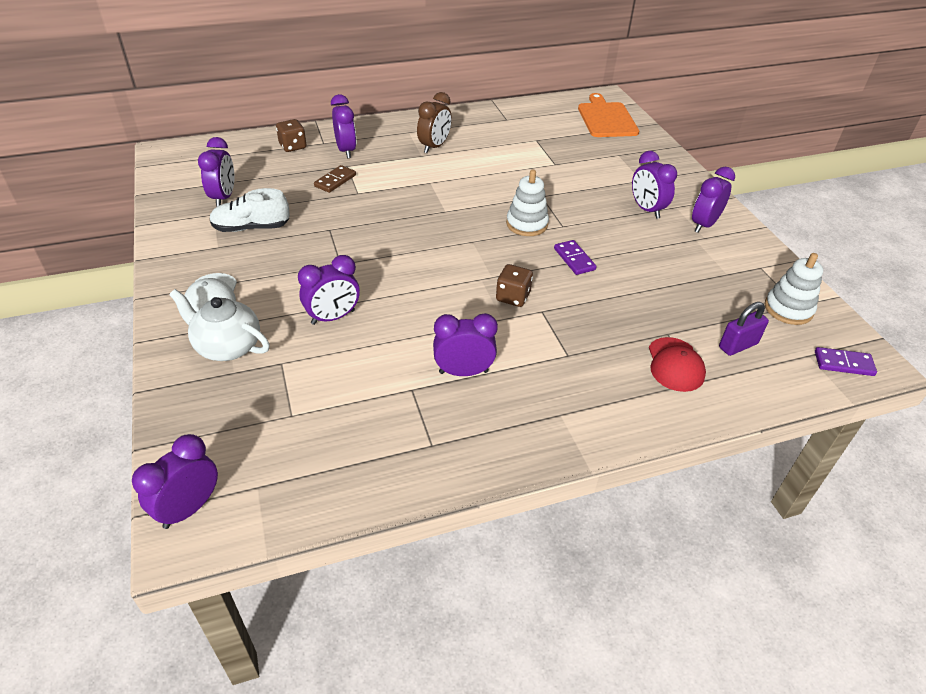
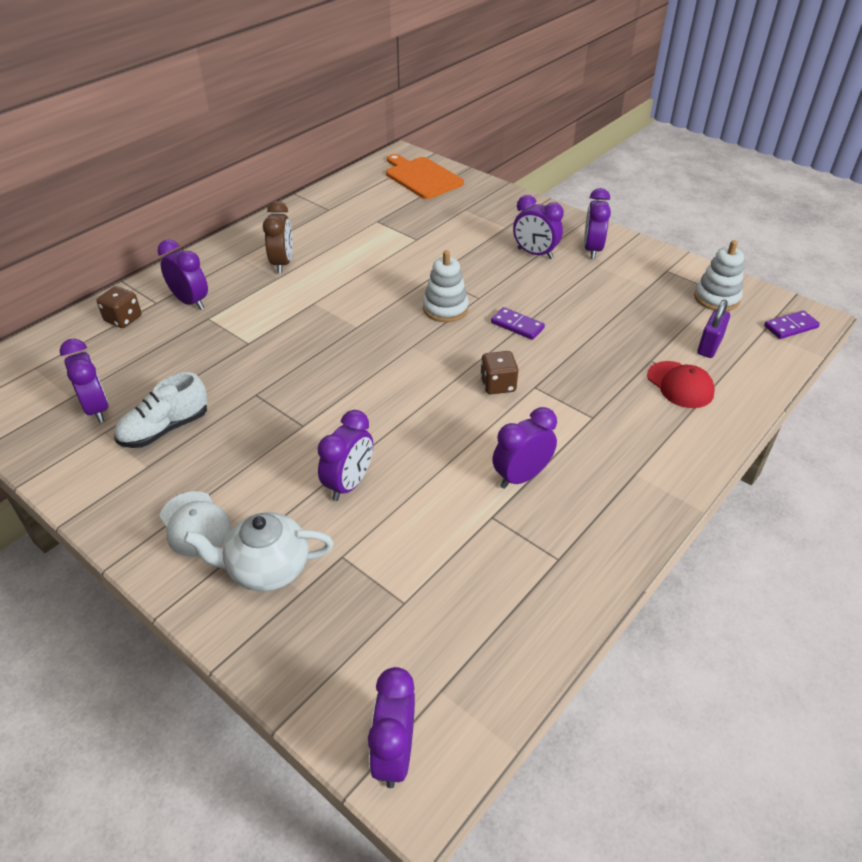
camera: 30 degrees left, 0 degrees up
(335, 181) = (210, 339): brown domino -> none

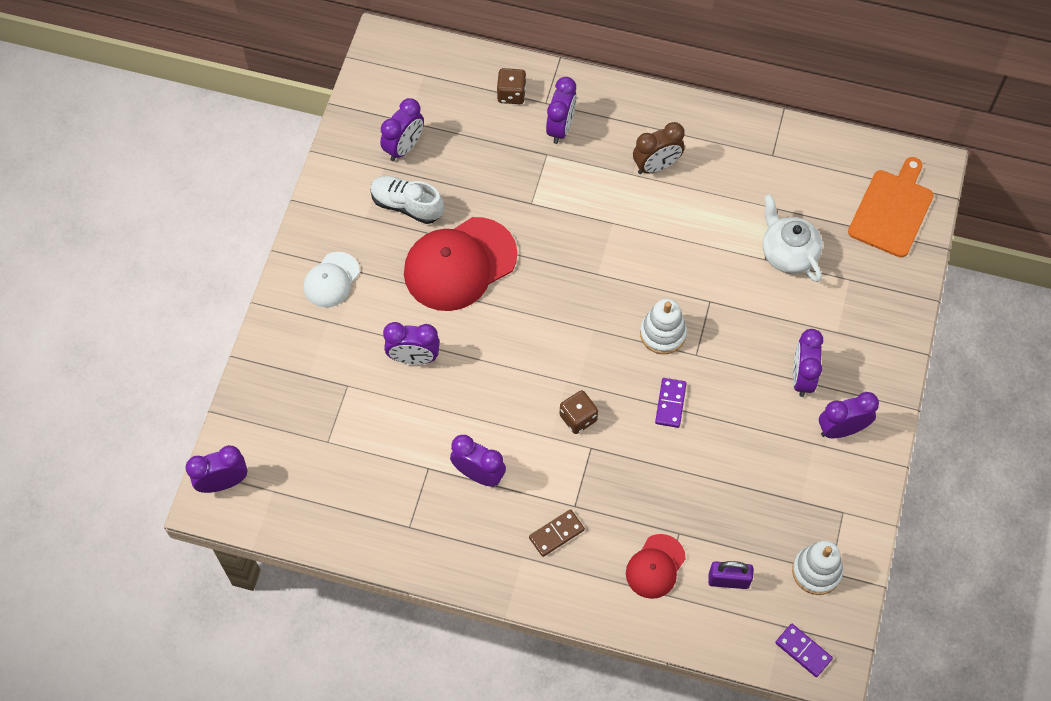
camera: 65 degrees right, 20 degrees up
(267, 568) = (316, 345): white teapot -> white teapot (788, 253)
(269, 412) = (459, 264): none -> red cap
(618, 440) = (556, 534): none -> brown domino

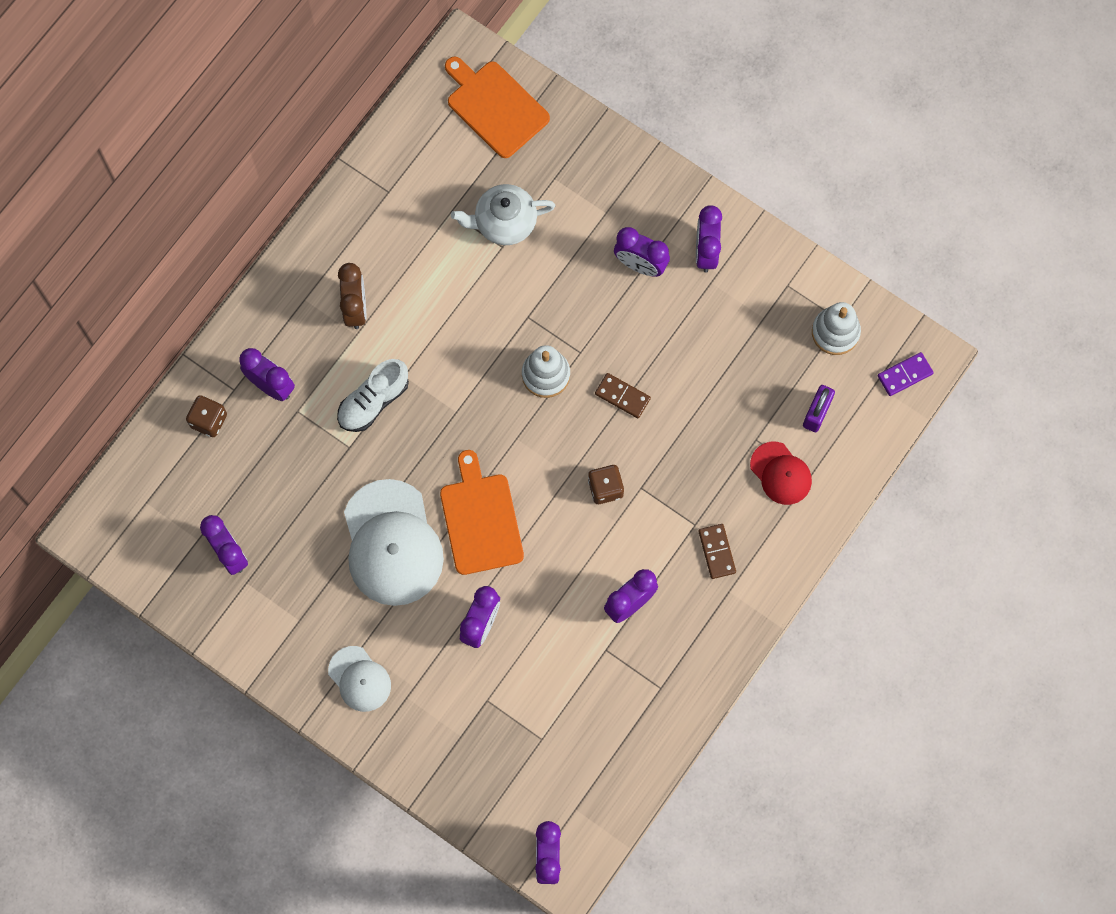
camera: 70 degrees left, 10 degrees up
(407, 205) = (301, 573): white shoe -> white shoe (373, 401)
(459, 264) = (392, 543): red cap -> white cap
(508, 326) = (480, 519): none -> orange cutting board
(670, 403) = (622, 396): purple domino -> brown domino

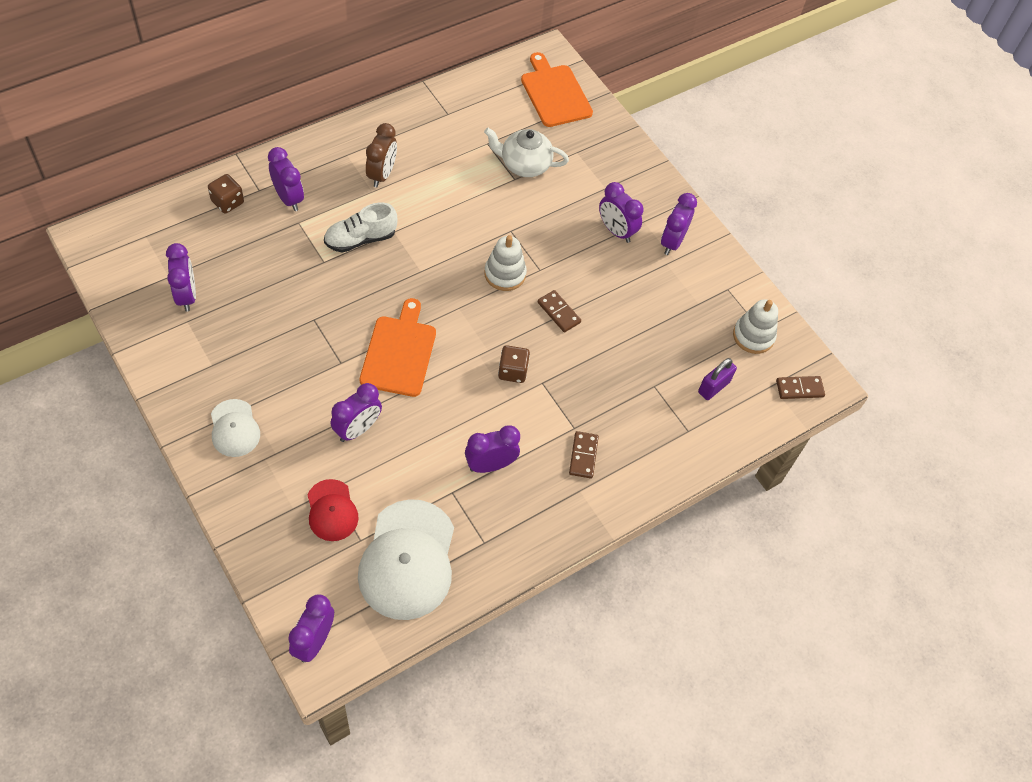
camera: 15 degrees right, 15 degrees down
(392, 543) = (318, 341): white cap -> white cap (407, 560)
(781, 473) = (664, 419): red cap -> red cap (332, 510)
(905, 375) = (799, 389): purple domino -> brown domino

